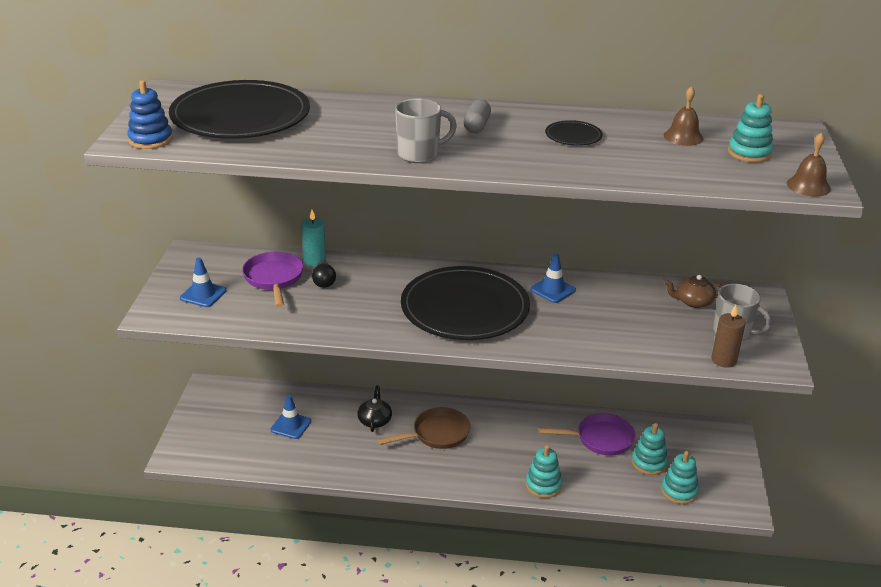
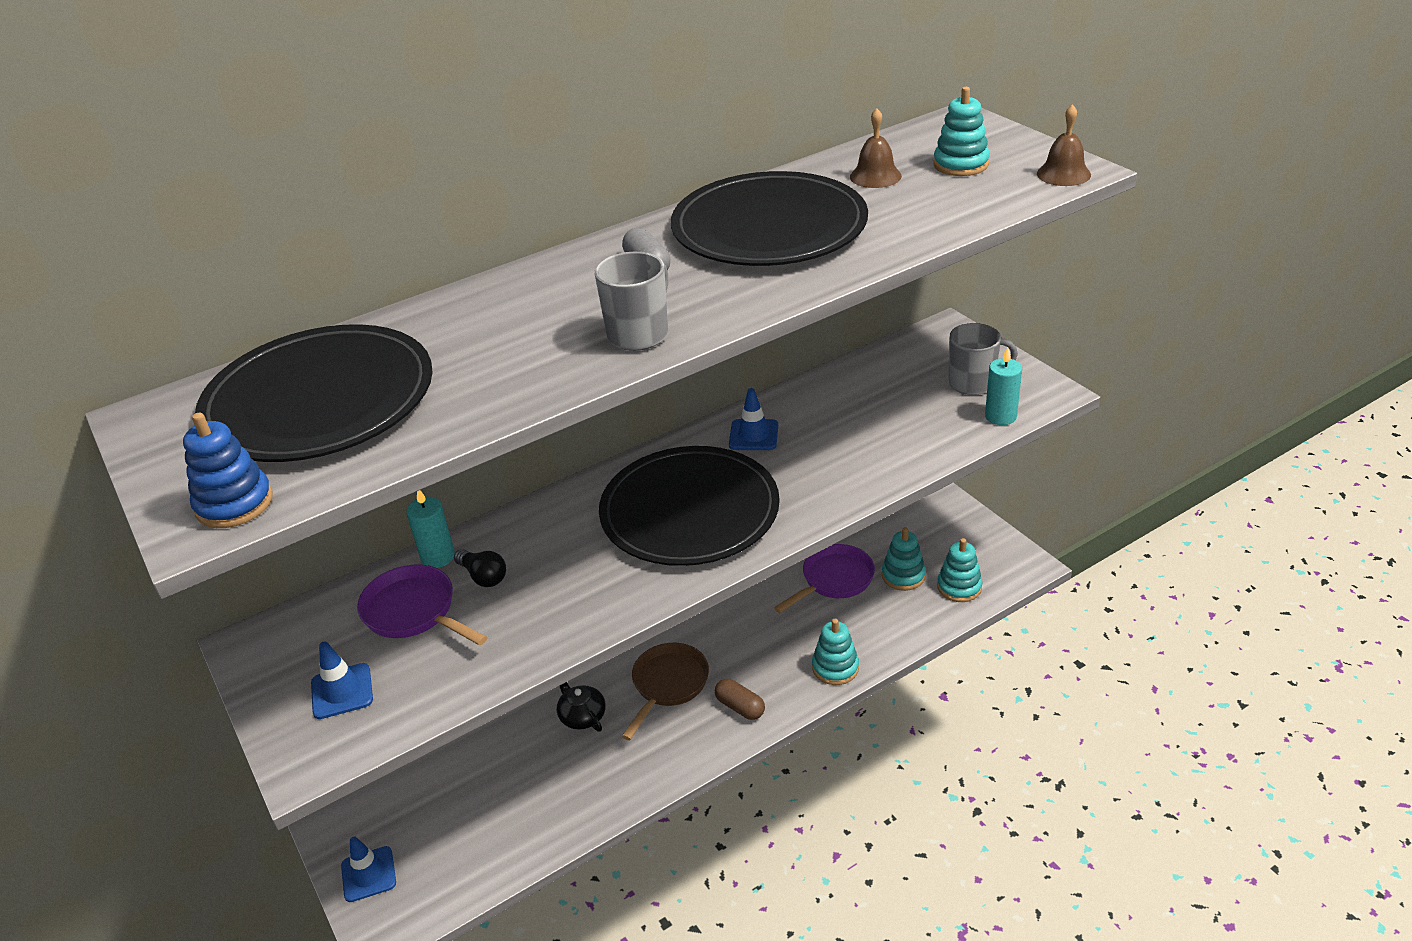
camera: 35 degrees left, 5 degrees up
(291, 425) = (489, 790): blue traffic cone -> blue traffic cone (368, 874)
(463, 470) = (740, 707): none -> brown capsule
(573, 136) = (769, 227): black plate -> black plate, size x2.48
(693, 302) = (899, 370): brown teapot -> none
(723, 360) = (1000, 416): brown candle -> turquoise candle

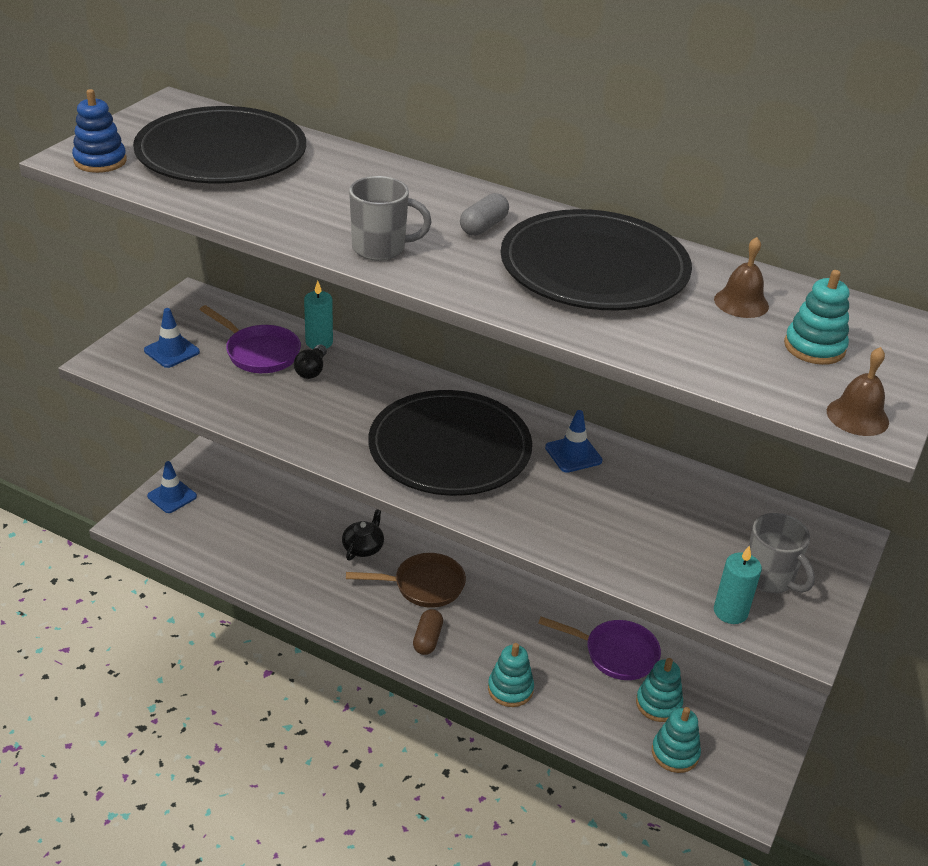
camera: 55 degrees right, 0 degrees up
(414, 612) = (259, 353): purple pan -> purple pan turned 120 degrees clockwise

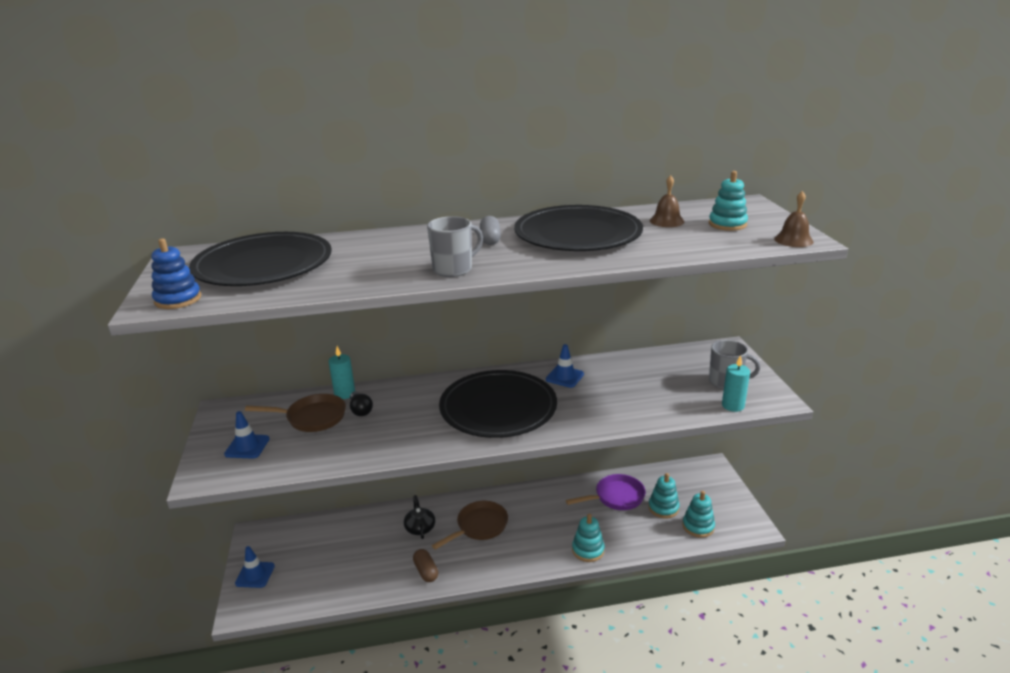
camera: 35 degrees left, 10 degrees down
(259, 353) = (312, 418): purple pan -> brown pan
(427, 639) = (515, 554): brown capsule -> brown capsule (426, 571)

